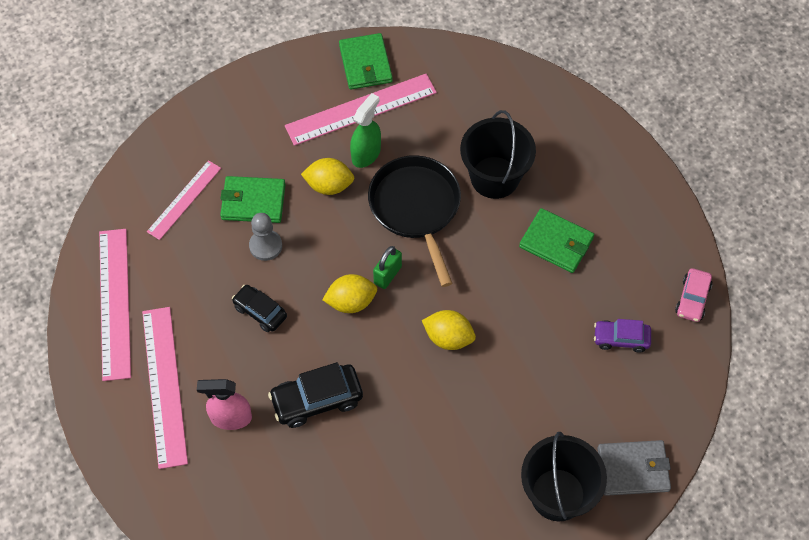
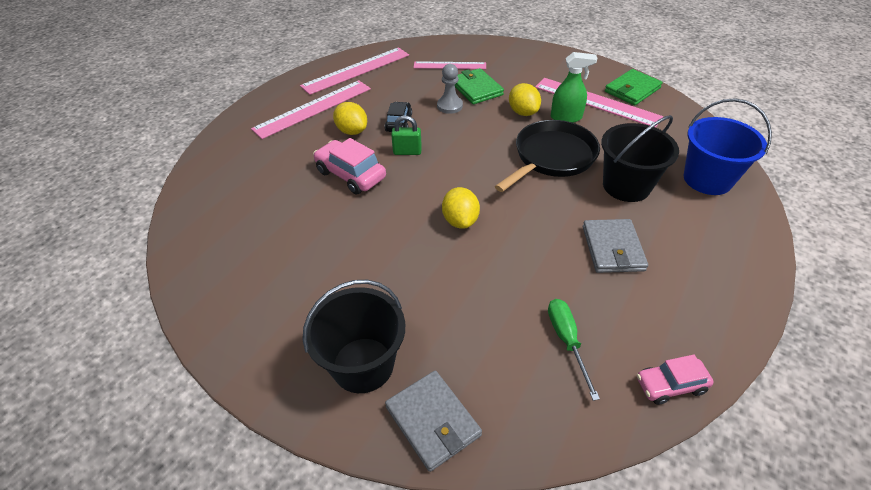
camera: 60 degrees right, 15 degrees down
(231, 418) = (308, 143): pink spray bottle -> none
(317, 400) = (350, 175): black car -> pink car
(351, 302) = (443, 158): yellow lemon -> yellow lemon (352, 131)
(387, 275) = (482, 166): green padlock -> green padlock (407, 152)
(529, 111) = (707, 179): none -> blue bucket
(556, 242) = (612, 248): green wallet -> grey wallet
(621, 339) = (567, 341): purple car -> green screwdriver

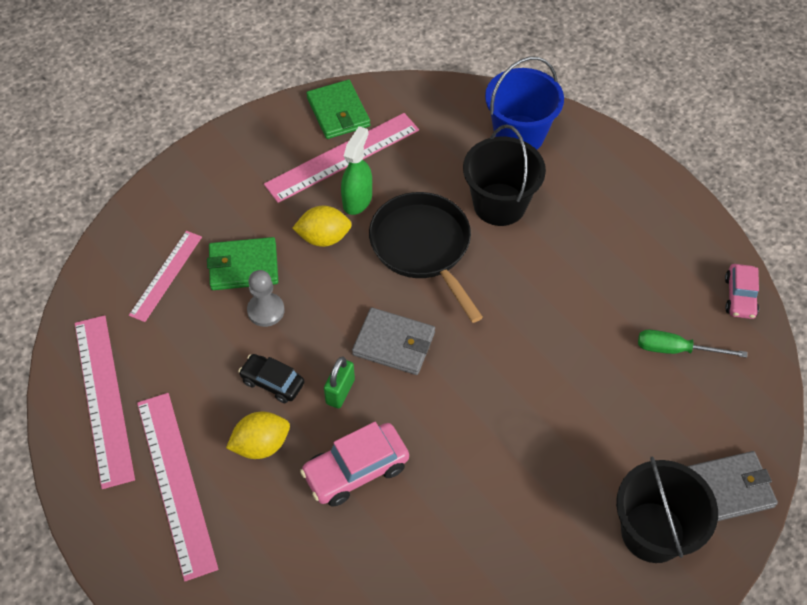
camera: 70 degrees left, 10 degrees up
(460, 221) = (489, 378): yellow lemon -> none
(612, 248) = (581, 260): grey wallet -> grey wallet (394, 343)

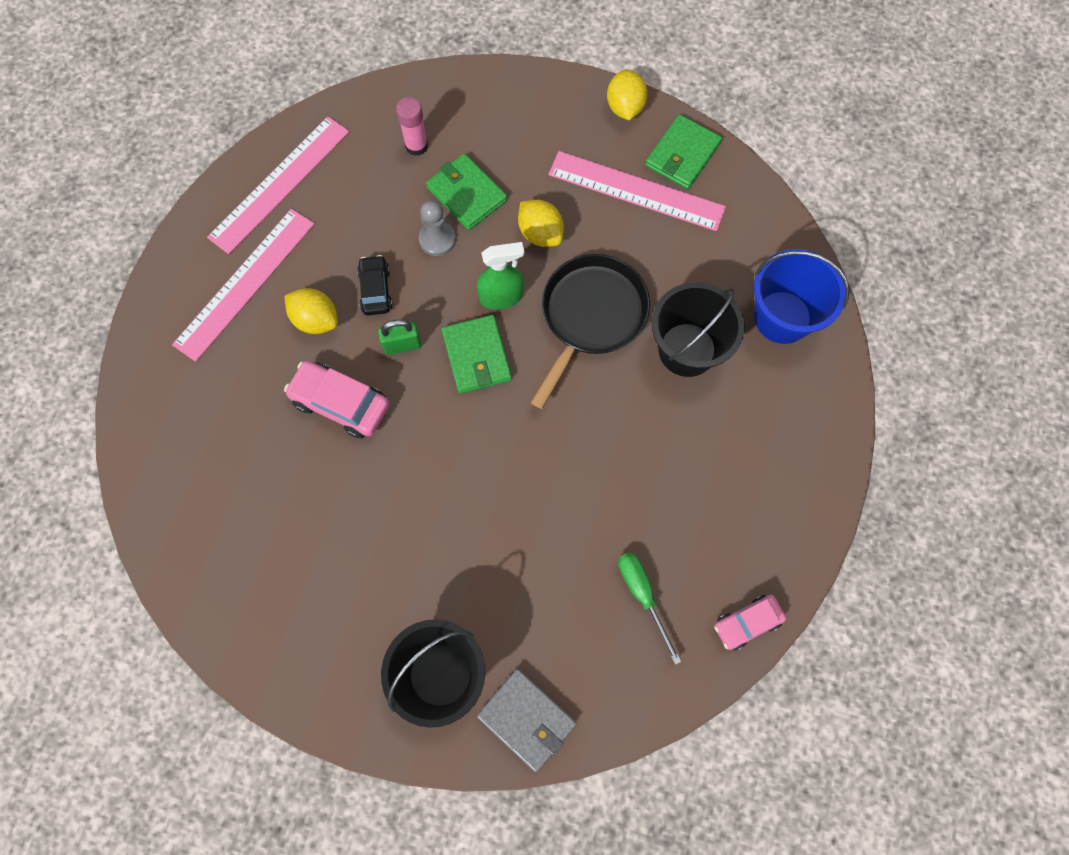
camera: 55 degrees right, 15 degrees up
(166, 275) = (416, 146): pink ruler -> pink glue stick
(265, 122) = (625, 107): none -> yellow lemon
(357, 200) = (599, 233): green spray bottle -> green spray bottle (501, 296)
(394, 343) = (477, 356): grey wallet -> green wallet

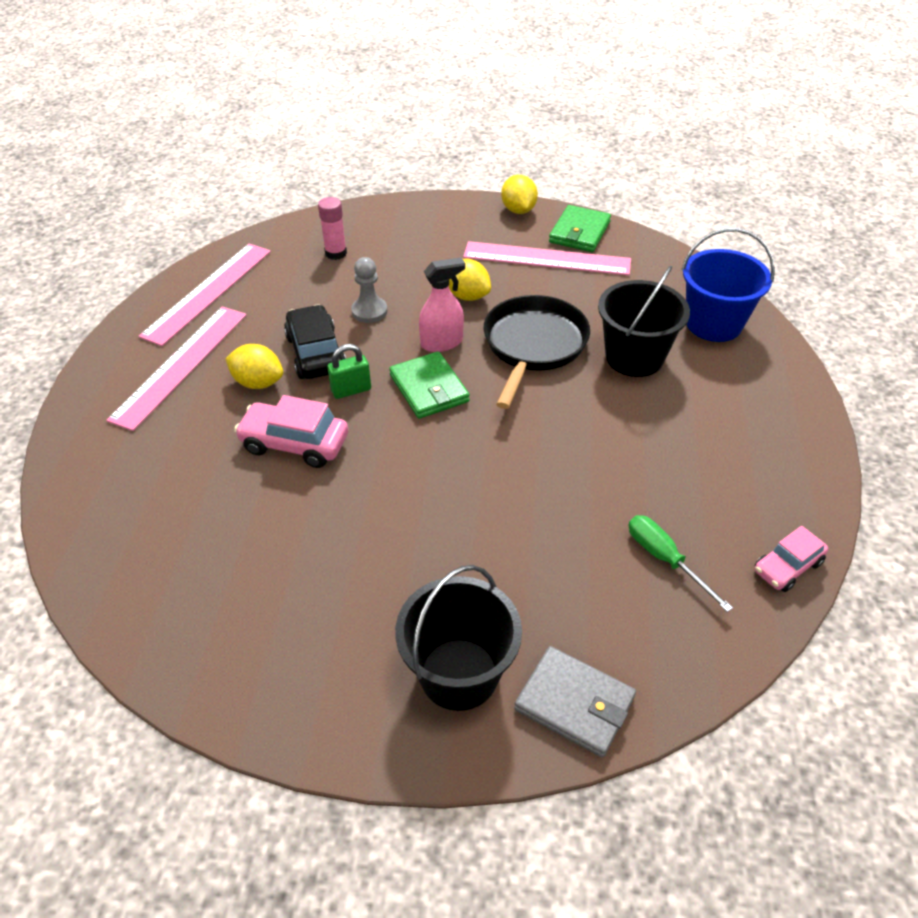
camera: 10 degrees left, 25 degrees down
(375, 290) = (316, 353): black car -> black car, size x1.55
(466, 194) = (390, 278): green wallet -> none
(501, 296) = (442, 343): green spray bottle -> pink spray bottle

